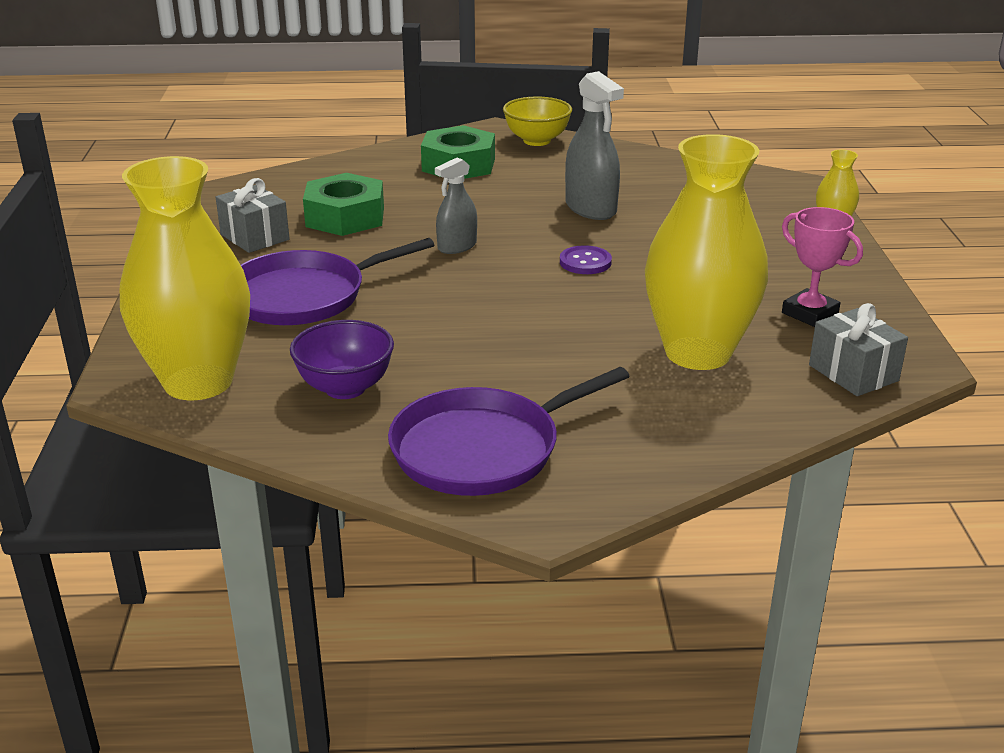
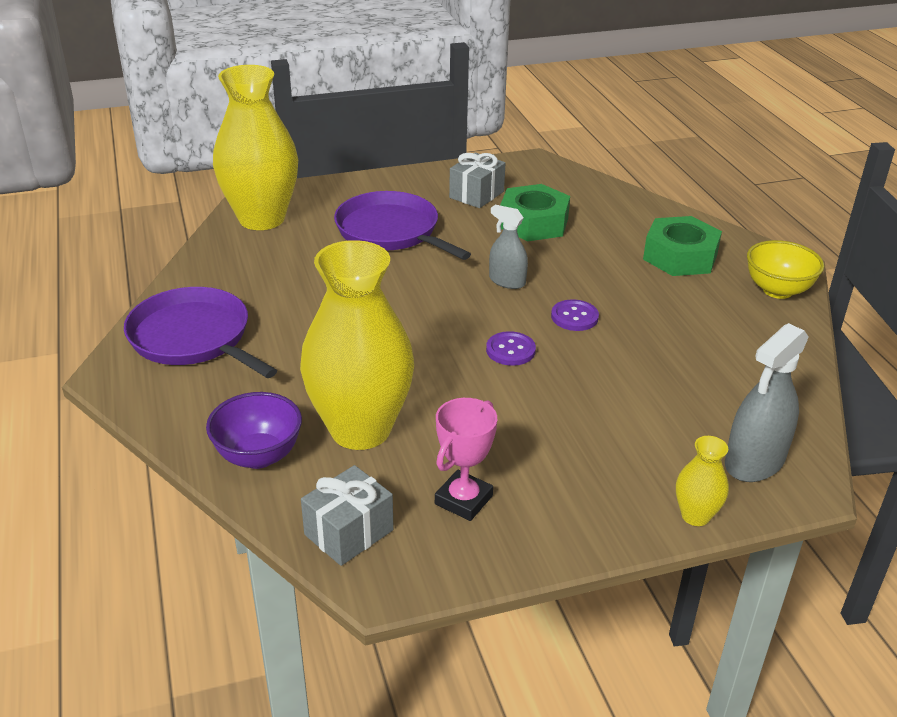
camera: 75 degrees right, 5 degrees up
(345, 388) = (265, 271): purple bowl -> purple bowl (258, 456)
(540, 225) = (574, 317): none -> purple button
(590, 208) = (631, 341): grey spray bottle -> grey spray bottle (754, 462)

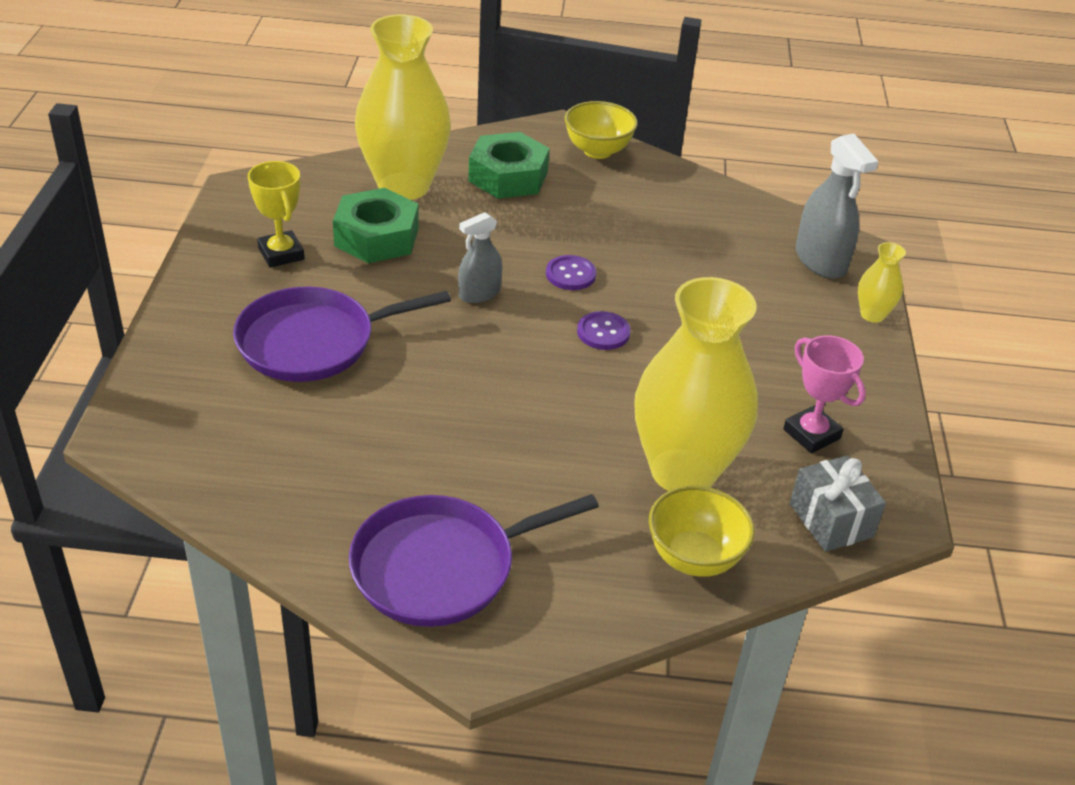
camera: 70 degrees left, 5 degrees up
(258, 456) = (694, 558): purple bowl -> yellow bowl
(262, 219) = (190, 442): yellow vase -> yellow vase (404, 186)
(476, 194) = (281, 254): grey gift -> yellow trophy

